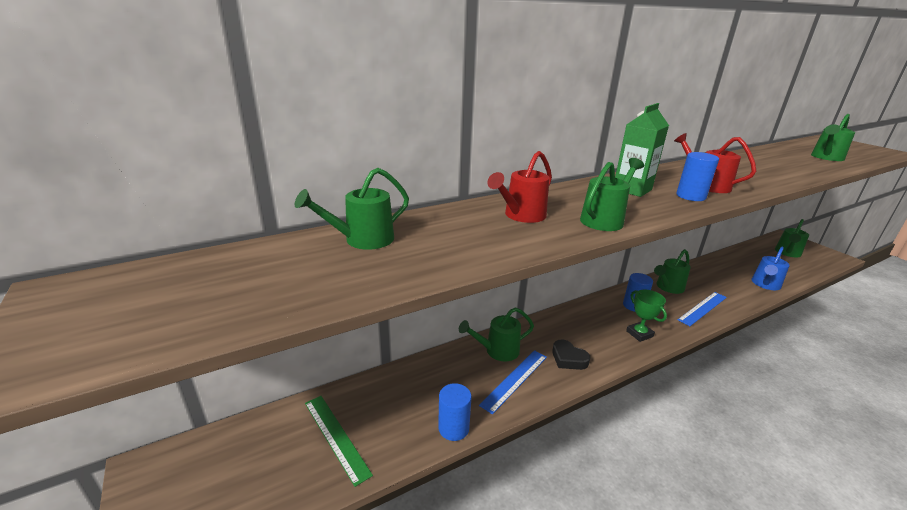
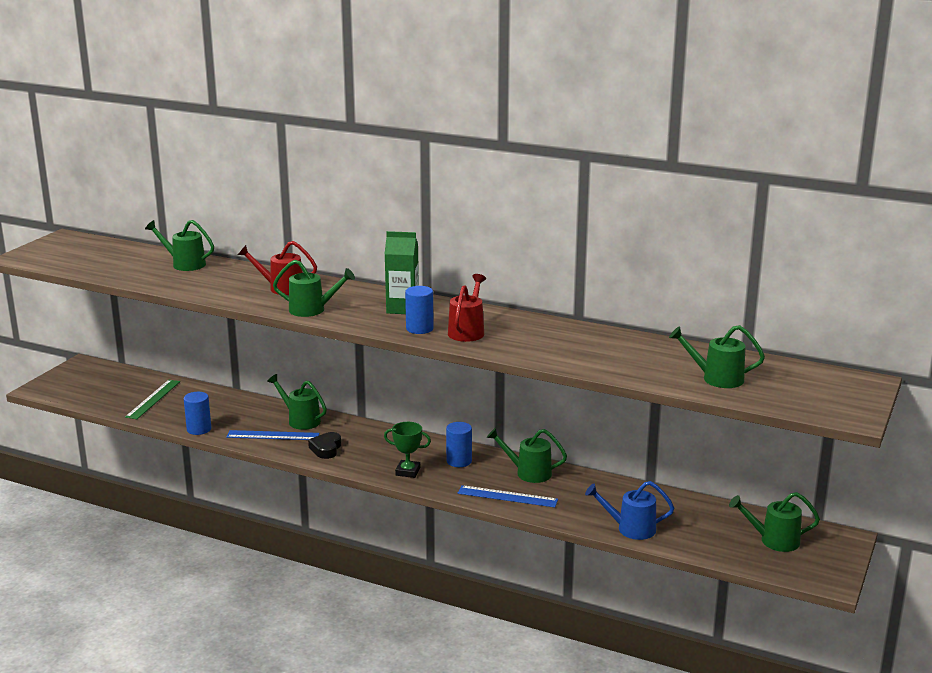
camera: 55 degrees right, 5 degrees down
(639, 334) = (408, 471): green trophy -> green trophy turned 75 degrees clockwise

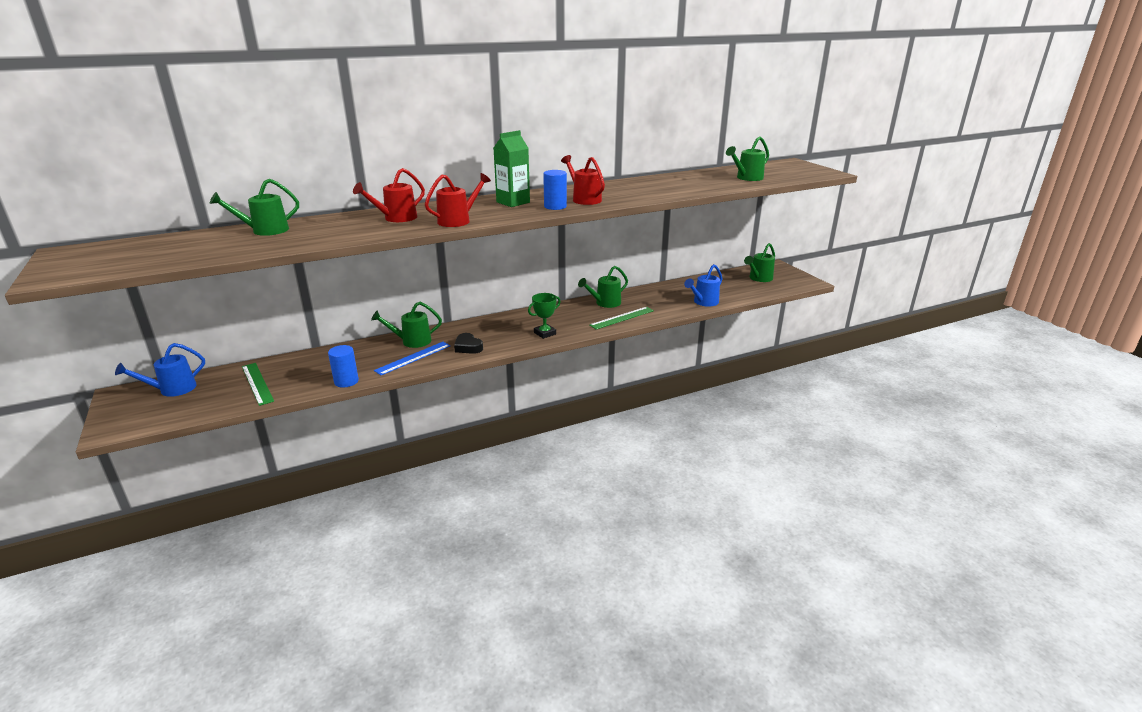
camera: 50 degrees left, 5 degrees up
(108, 376) = (172, 390): none -> blue watering can
(313, 310) = (458, 220): green watering can -> red watering can
(459, 461) = (559, 315): blue cylinder -> none
(507, 496) = (622, 318): blue ruler -> green ruler

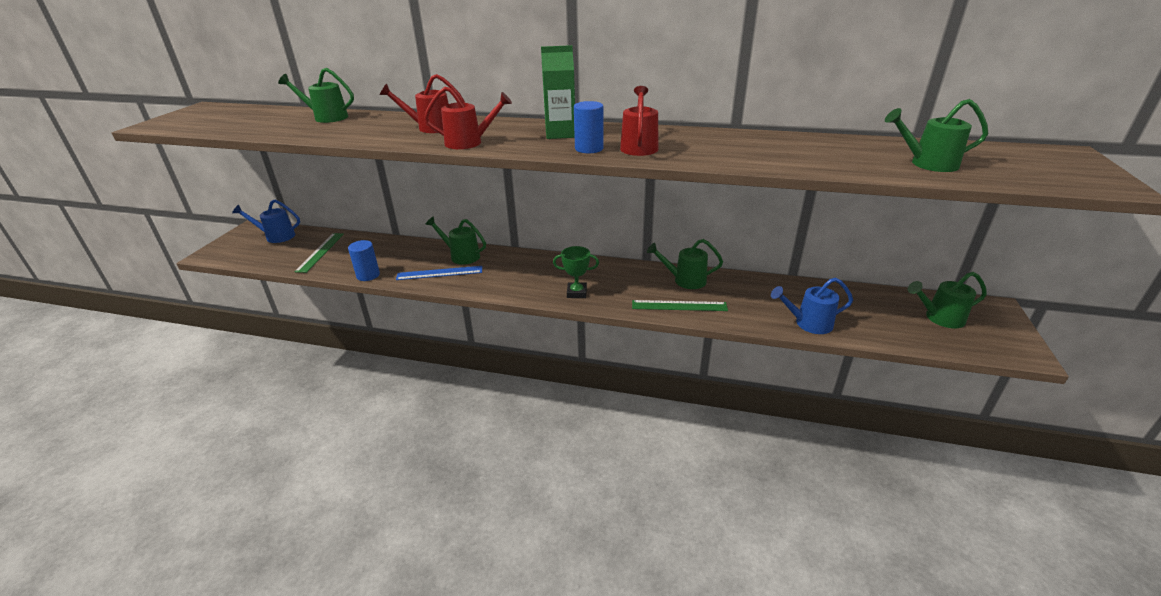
camera: 40 degrees right, 5 degrees up
(468, 347) = (493, 280): black heart -> none

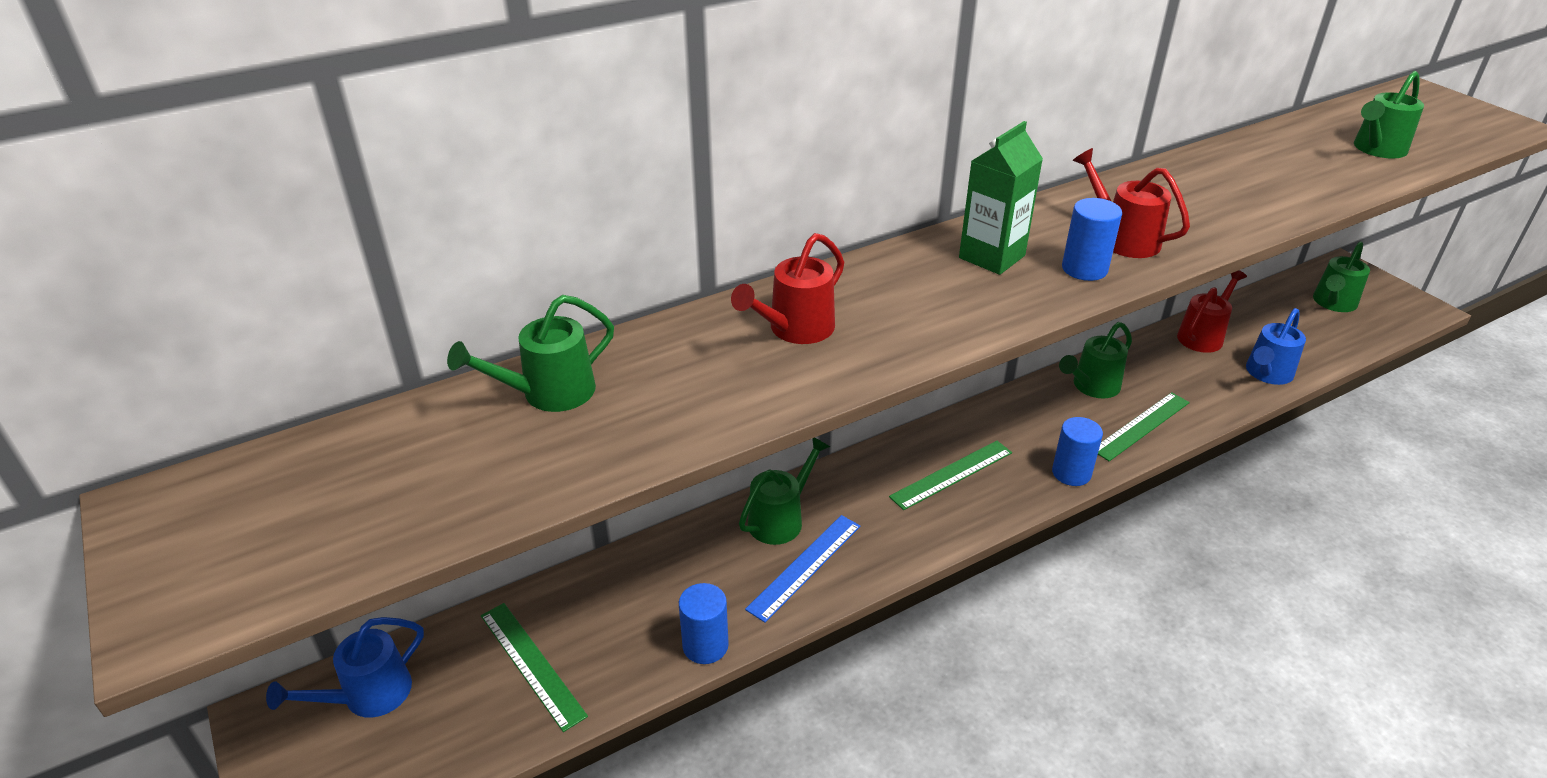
camera: 45 degrees left, 5 degrees up
(461, 256) = (781, 518): green watering can -> green watering can turned 150 degrees clockwise
(469, 142) = (925, 331): red watering can -> red watering can (1203, 335)
(550, 276) = (951, 474): none -> green ruler
(576, 293) = (1020, 479): green trophy -> none
(604, 303) = (1071, 473): none -> blue cylinder

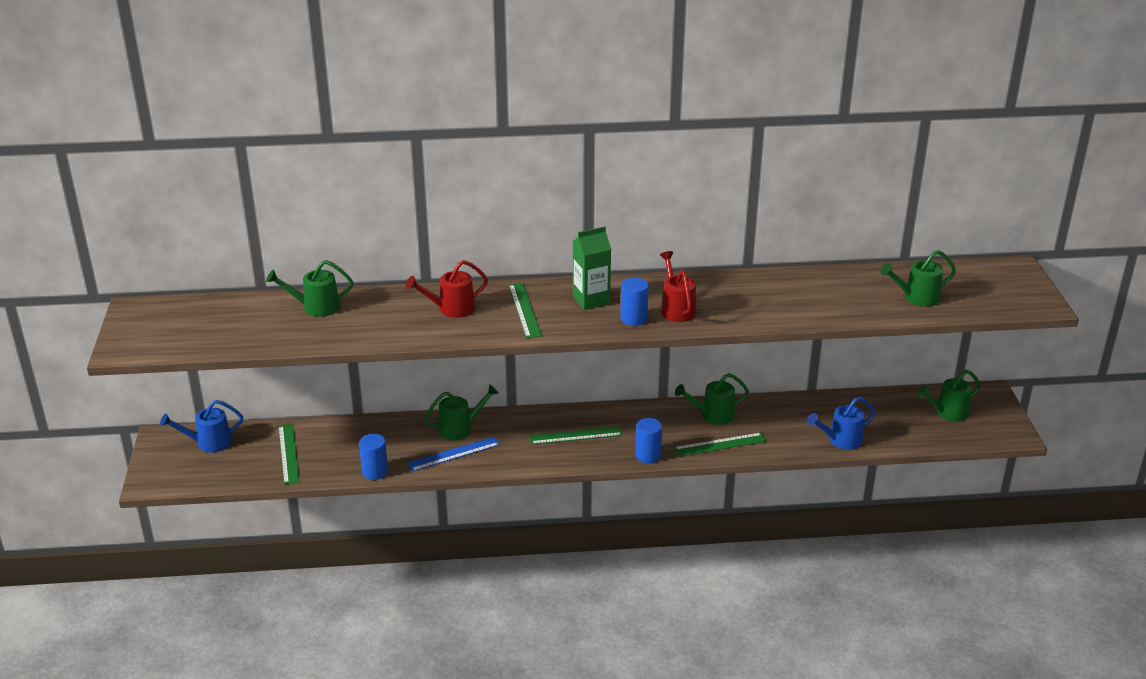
camera: 25 degrees right, 5 degrees down
(912, 299) = (524, 310): none -> green ruler
(1203, 335) = (825, 407): red watering can -> none

